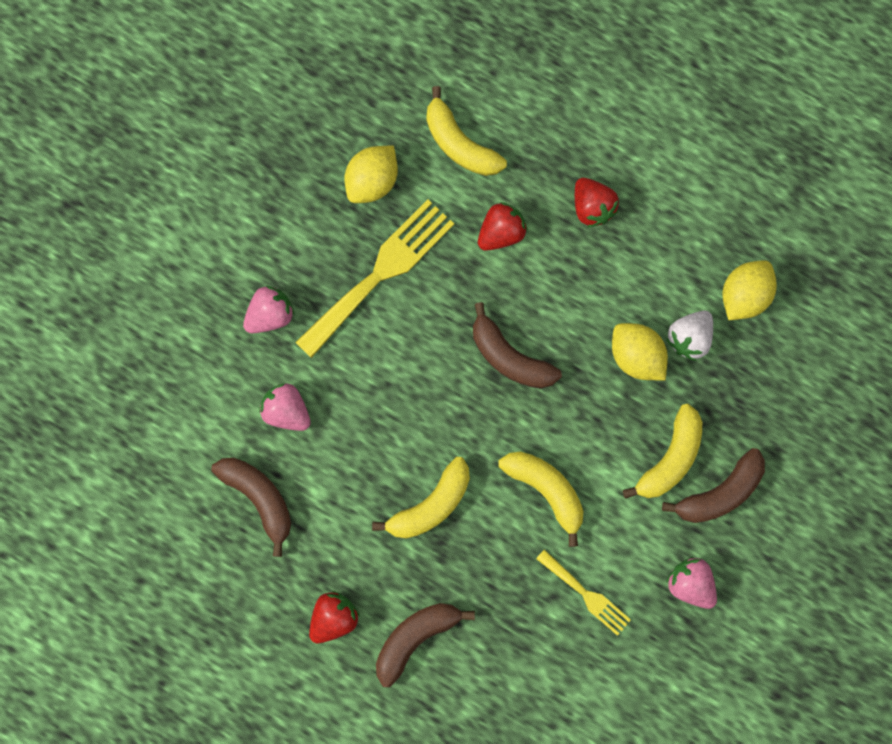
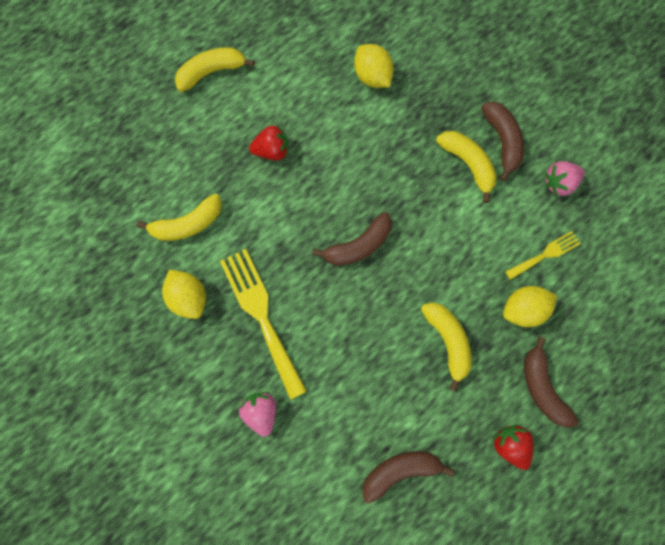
camera: 70 degrees left, 0 degrees up
(287, 411) = (340, 424): pink strawberry -> none
(501, 233) = (265, 218): red strawberry -> none
(546, 490) = (463, 255): yellow banana -> yellow banana (212, 72)
(636, 356) = (389, 160): yellow lemon -> yellow lemon (522, 308)
(689, 338) = (388, 121): white strawberry -> none

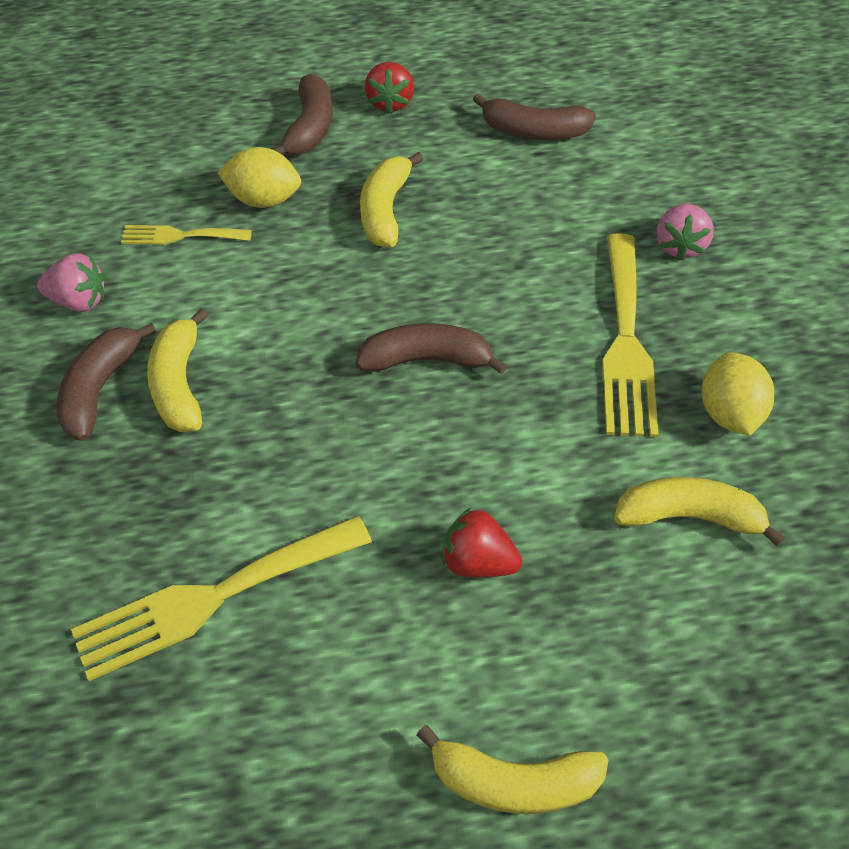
camera: 150 degrees left, 25 degrees down
(372, 76) = (212, 598): yellow lemon -> yellow fork

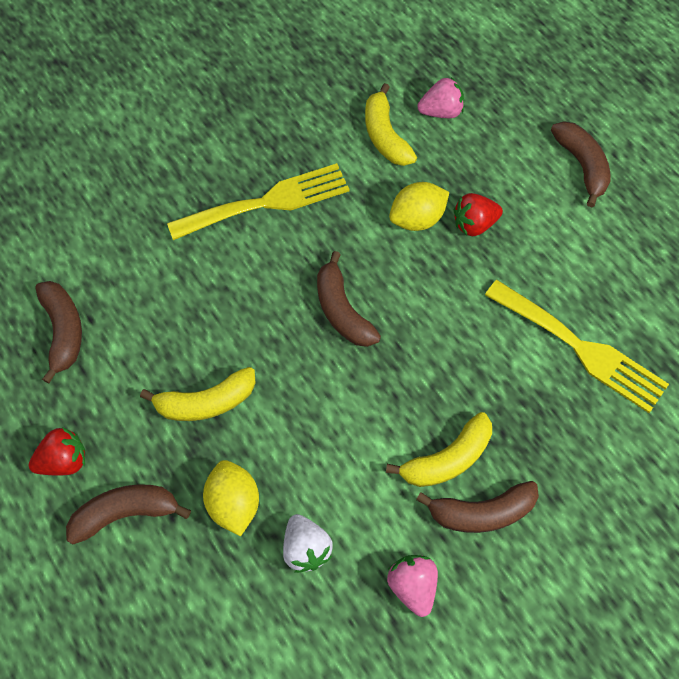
camera: 115 degrees left, 10 degrees up
(180, 236) = (306, 548): yellow fork -> white strawberry
(478, 562) = (474, 224): red strawberry -> red strawberry turned 75 degrees clockwise
(514, 782) = (582, 166): yellow banana -> brown banana
(680, 246) = (160, 196): pink strawberry -> pink strawberry (441, 112)
(729, 413) = (299, 135): yellow lemon -> yellow lemon (417, 219)

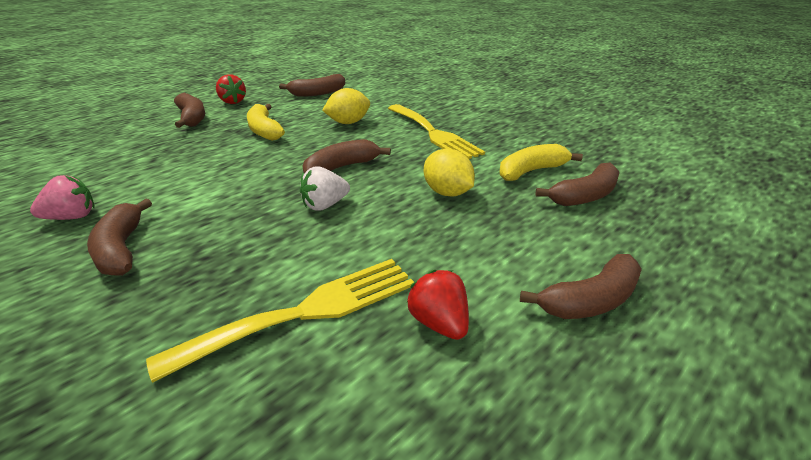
camera: 80 degrees right, 30 degrees down
(234, 503) = (184, 145): yellow lemon -> yellow lemon (348, 122)
(306, 548) = (135, 171): white strawberry -> white strawberry (325, 205)
(441, 112) = (584, 196): pink strawberry -> brown banana
(447, 459) = (187, 226): yellow banana -> none
(474, 224) = (456, 224): red strawberry -> red strawberry (439, 323)
(581, 348) = (305, 312): yellow fork -> yellow fork turned 150 degrees counterclockwise

